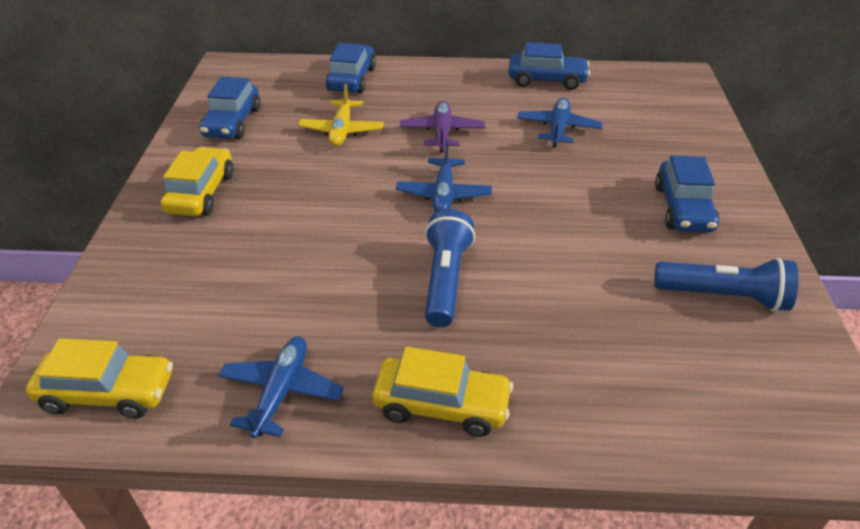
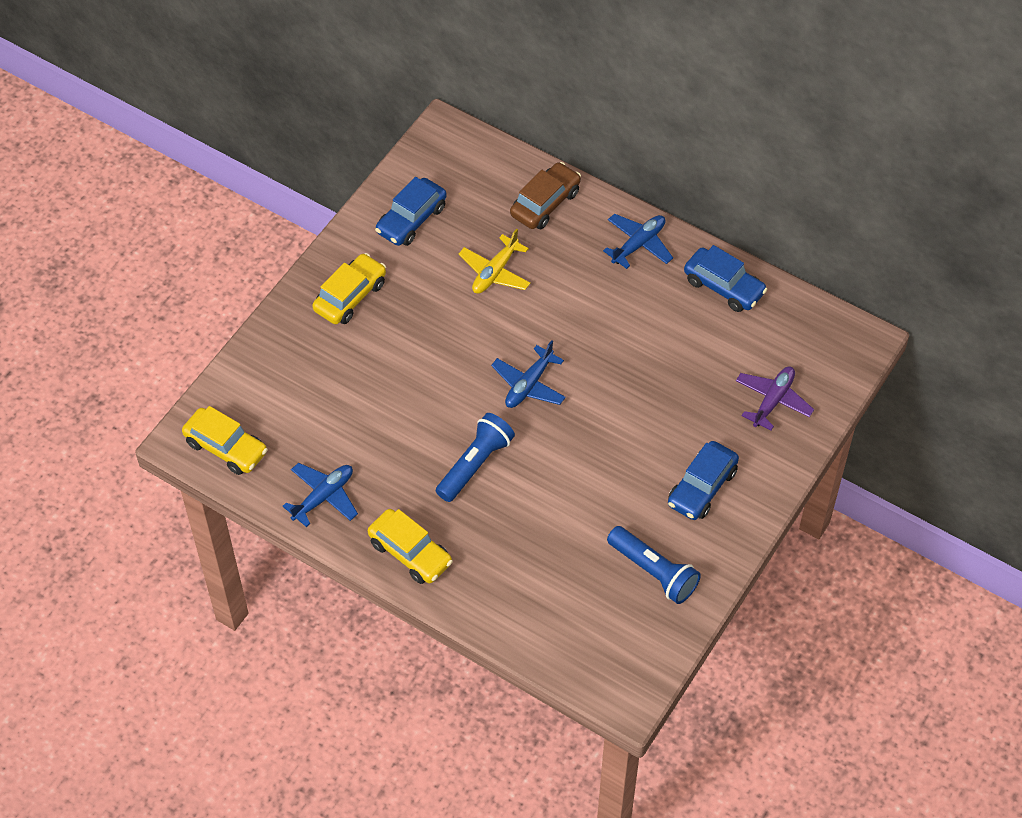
camera: 30 degrees right, 15 degrees up
(352, 79) = (545, 203): blue car -> brown car
(442, 133) = (576, 314): purple plane -> purple plane (773, 401)
(558, 129) = (679, 355): blue plane -> blue plane (638, 244)

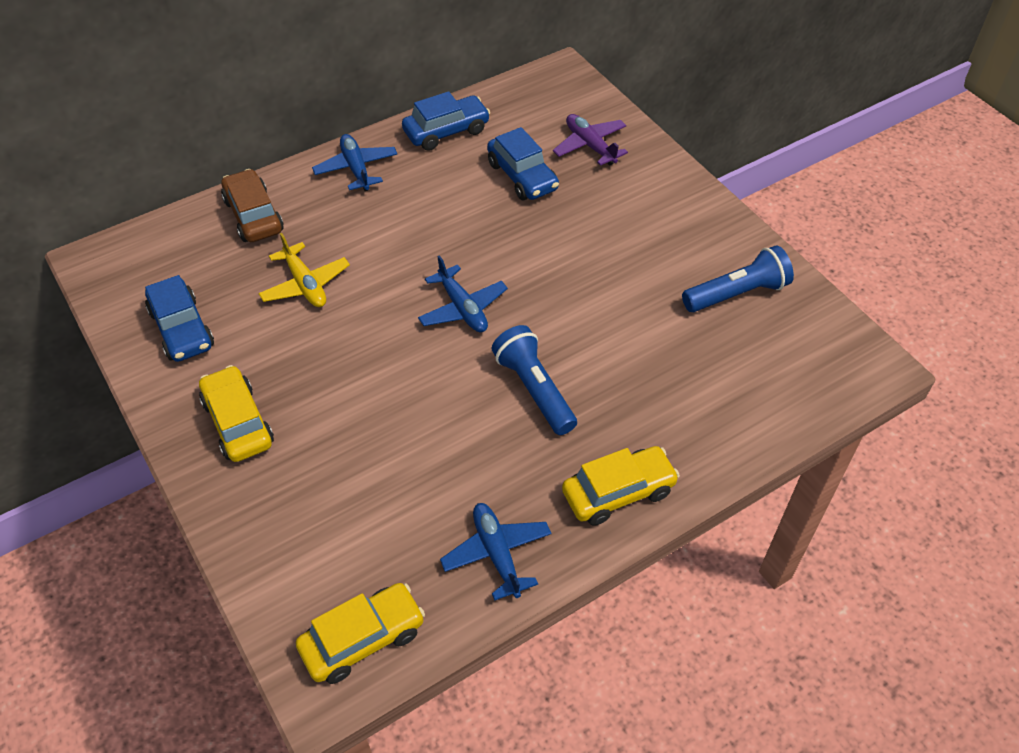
camera: 65 degrees left, 5 degrees down
(702, 487) = (658, 225): blue car -> blue car (522, 176)

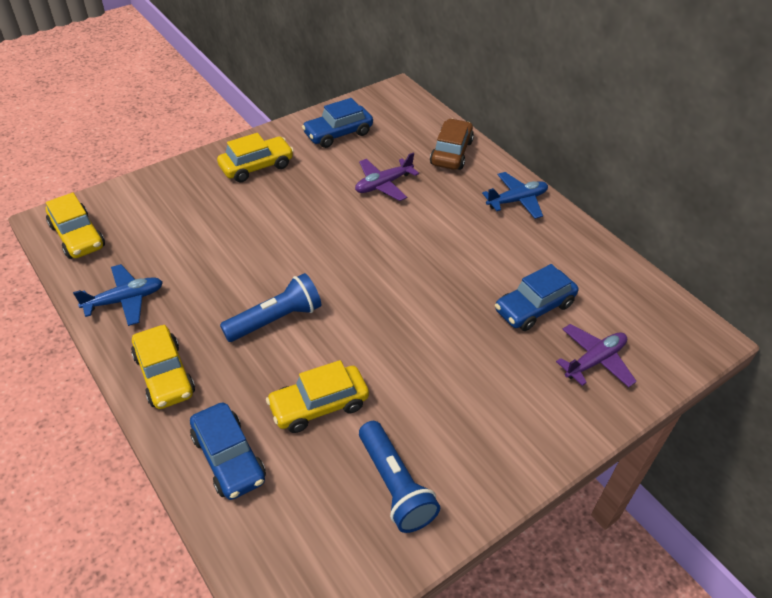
camera: 85 degrees right, 5 degrees down
(253, 216) = (451, 153): brown car -> brown car turned 45 degrees counterclockwise
(305, 284) = (383, 184): yellow plane -> purple plane
(446, 131) = (582, 252): blue car -> blue car (229, 458)
(462, 308) = (364, 272): blue plane -> none
(652, 349) = (319, 405): none -> yellow car

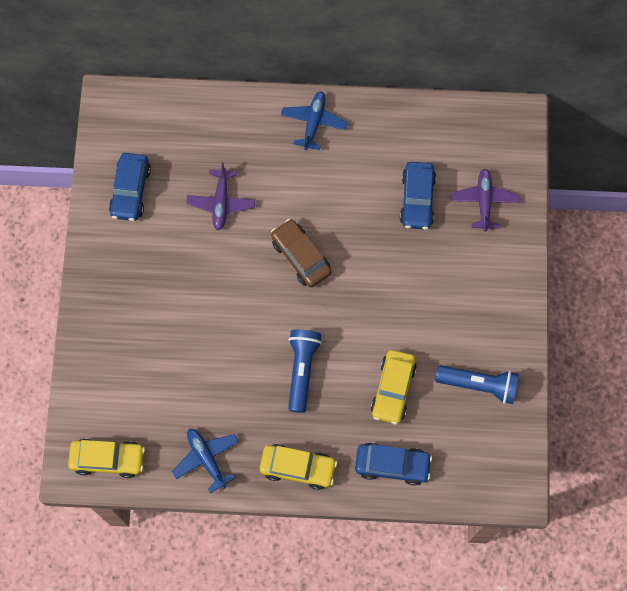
camera: 50 degrees left, 25 degrees up
(125, 300) = (206, 459): blue plane -> blue plane turned 45 degrees counterclockwise
(256, 166) = (124, 281): yellow car -> none
(451, 153) = (224, 124): brown car -> brown car (301, 256)

